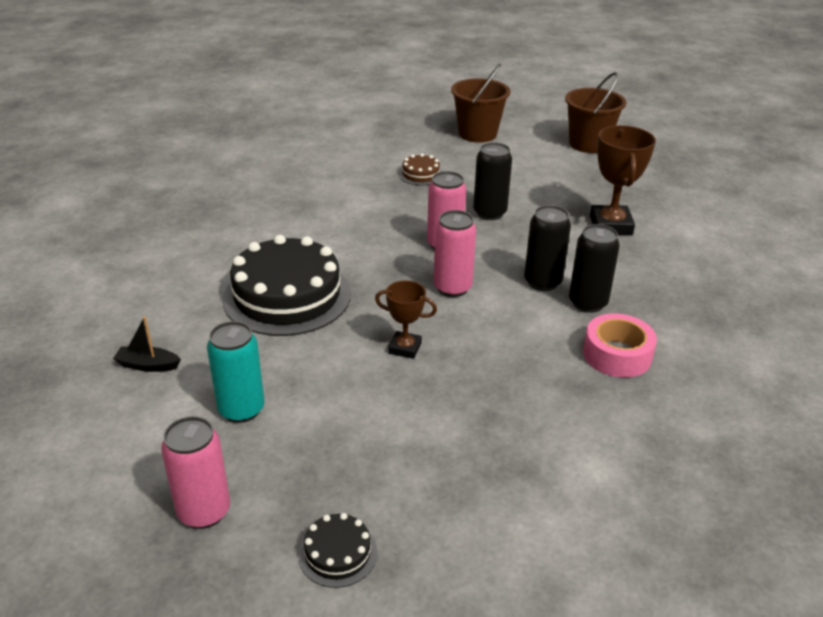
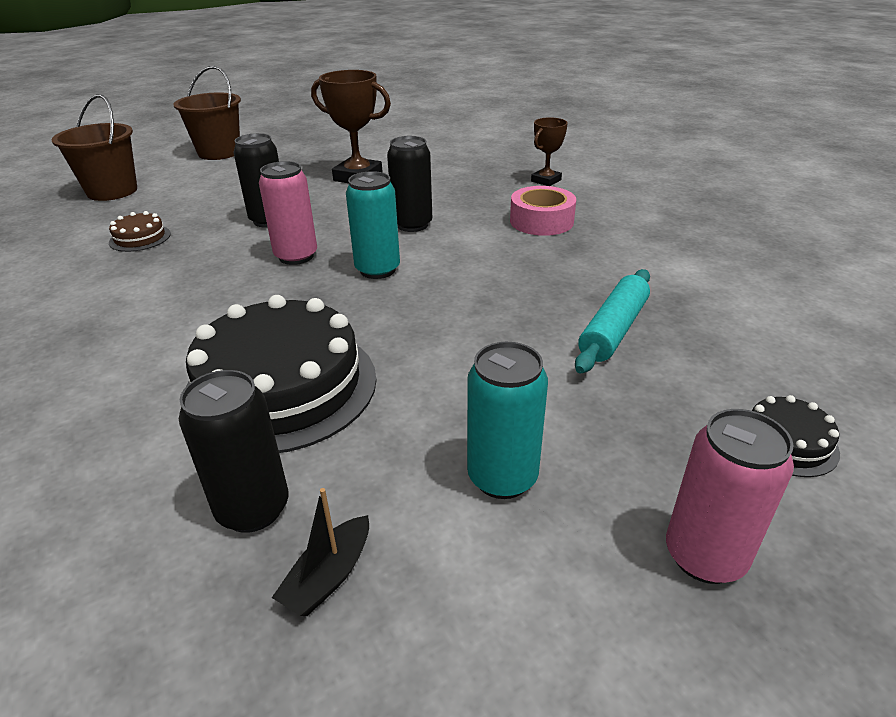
camera: 65 degrees left, 0 degrees up
(405, 348) = (459, 321): brown trophy -> brown trophy (546, 181)
(443, 435) = (613, 330): none -> turquoise rolling pin
(452, 288) = (377, 270): pink can -> turquoise can
(588, 303) = (461, 214): black can -> black can (253, 509)

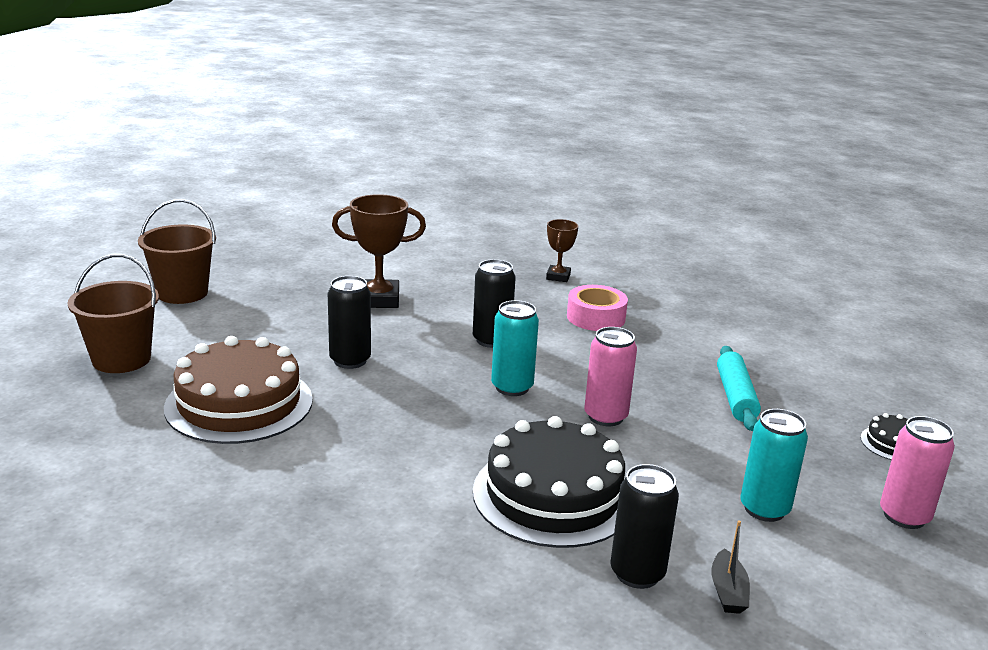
camera: 30 degrees left, 10 degrees down
(140, 238) = (239, 403): brown cake -> brown cake, size x2.28
(296, 256) = (424, 390): pink can -> pink can (605, 417)

